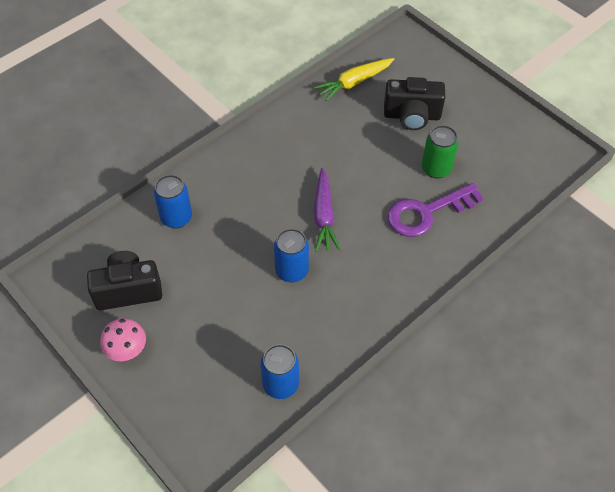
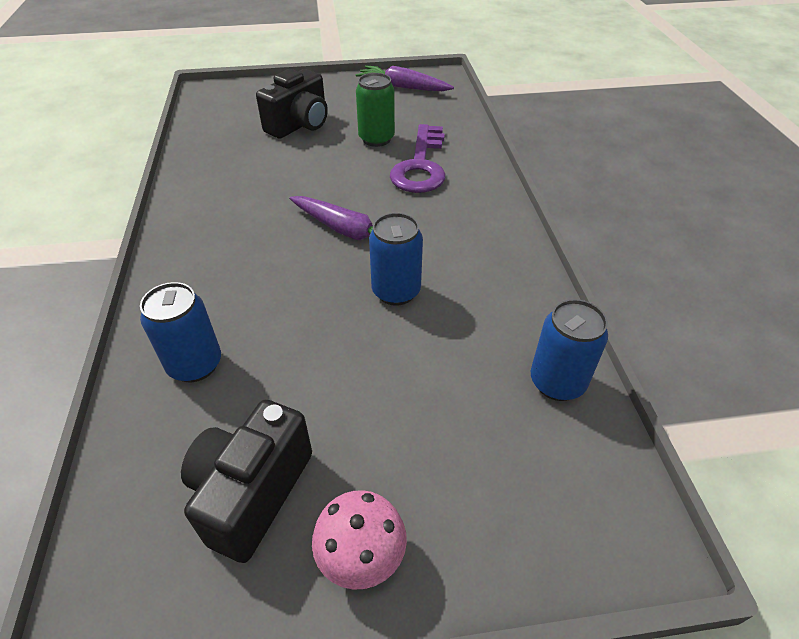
camera: 55 degrees left, 10 degrees down
(354, 82) = (211, 138): yellow carrot -> none
(524, 141) = (403, 87): none -> purple carrot

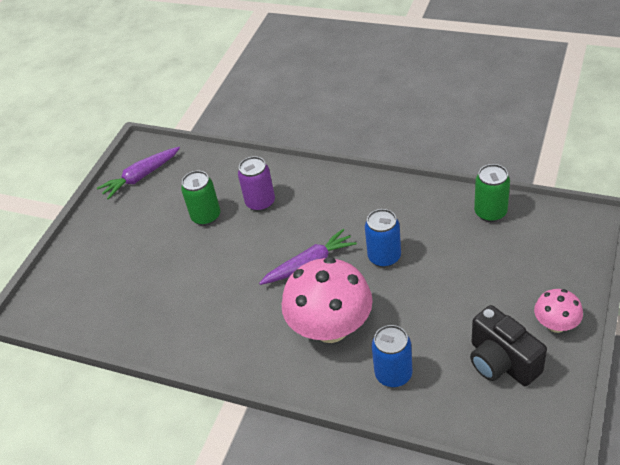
camera: 55 degrees left, 0 degrees up
(255, 281) = (331, 328): none -> pink mushroom
(299, 125) = (148, 258): black camera -> none
(420, 166) = (260, 202): purple key -> purple can
(557, 382) = (490, 212): blue can -> green can

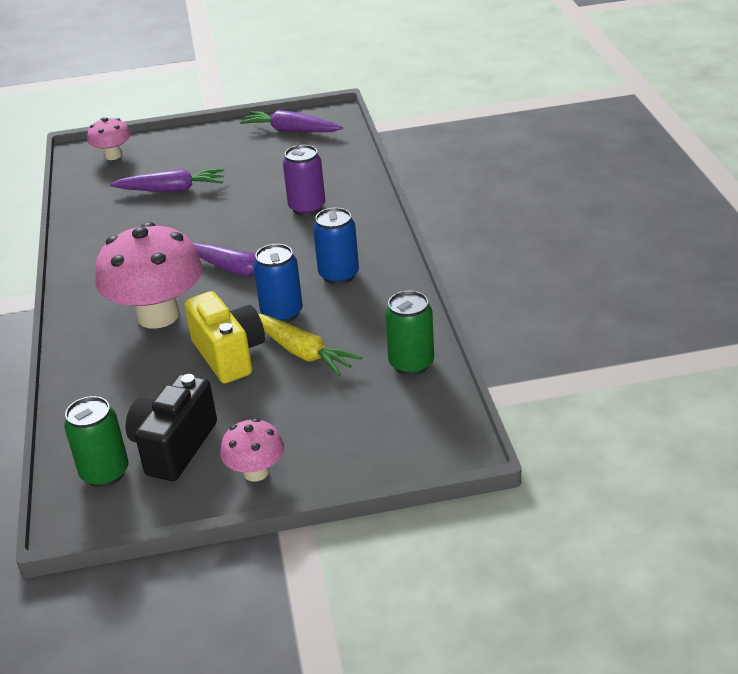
camera: 55 degrees right, 10 degrees down
(59, 294) = (113, 155): none -> pink mushroom
(156, 271) = (171, 189): none -> purple carrot
(206, 216) = (263, 186): green can -> green can (105, 473)
(393, 374) = (117, 377): blue can -> blue can (339, 275)
(413, 300) = (229, 355): none -> yellow camera
(439, 261) = (302, 352): none -> yellow carrot

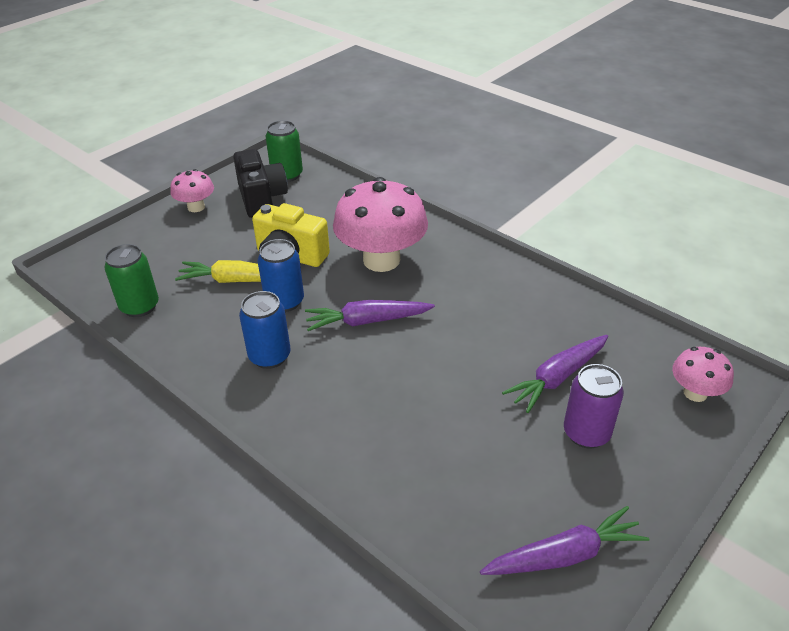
camera: 140 degrees right, 5 degrees up
(307, 208) = (385, 422): purple can -> purple can (586, 433)

